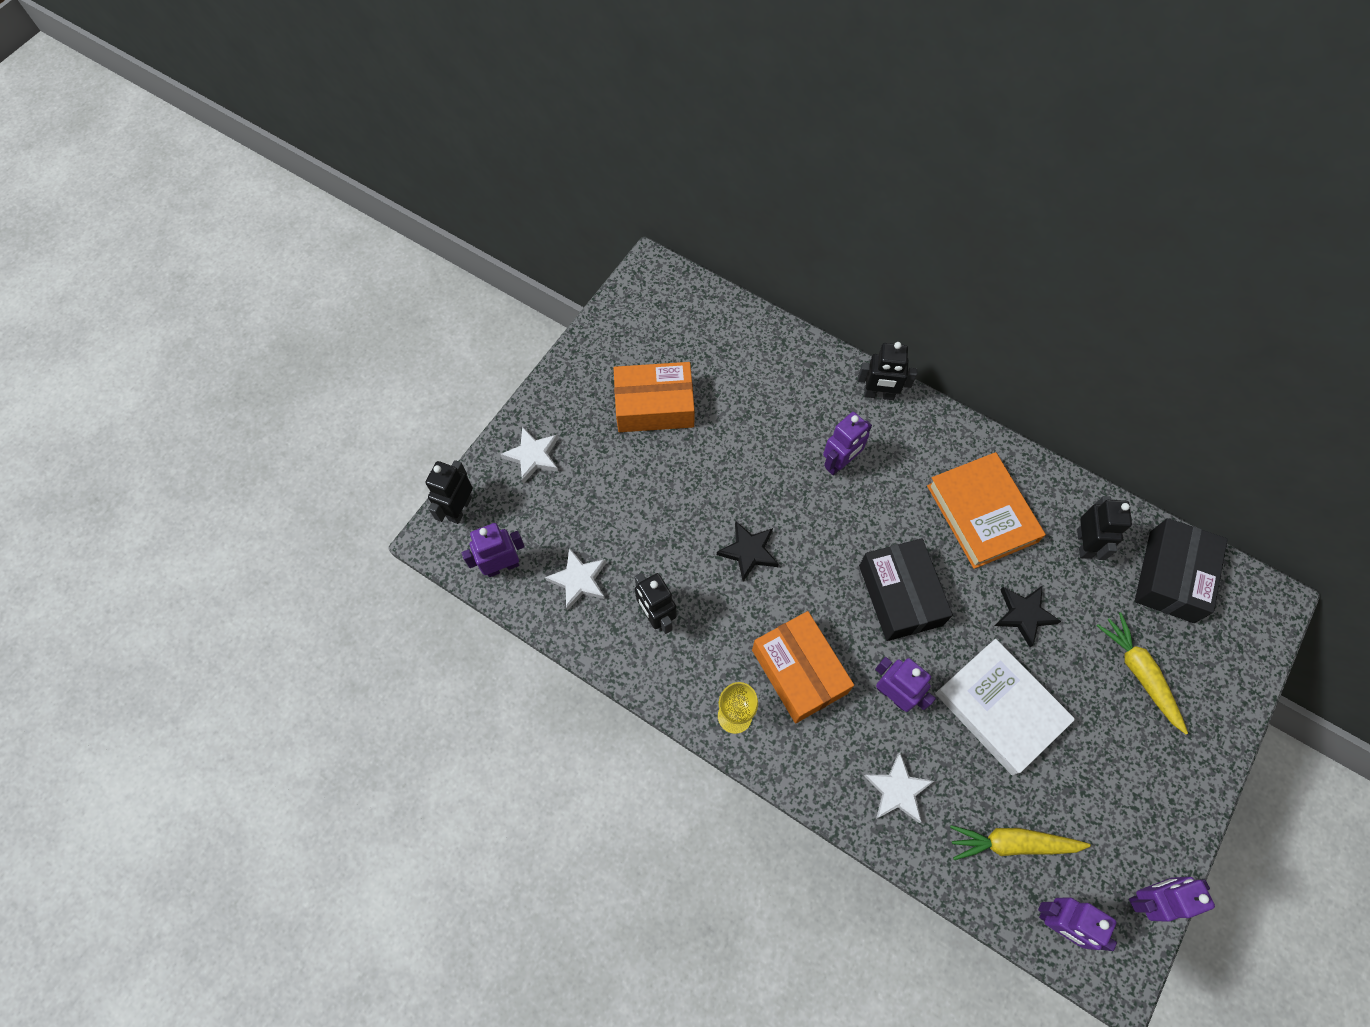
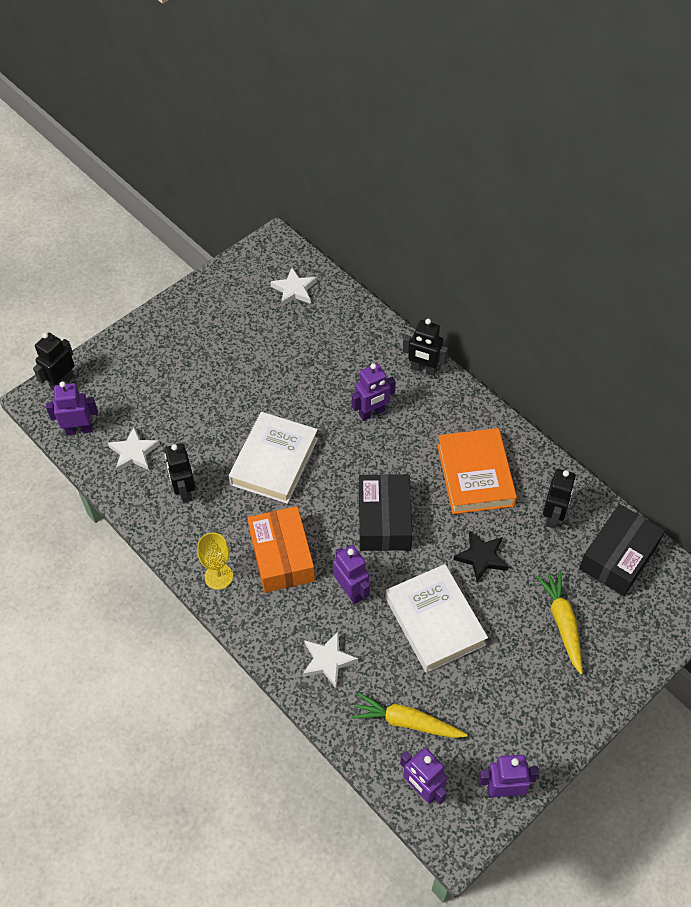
camera: 15 degrees right, 10 degrees down
(533, 456) = (131, 357): white star -> white star (294, 290)
(654, 405) = (239, 340): orange box -> none
(748, 551) = (274, 461): black star -> white book

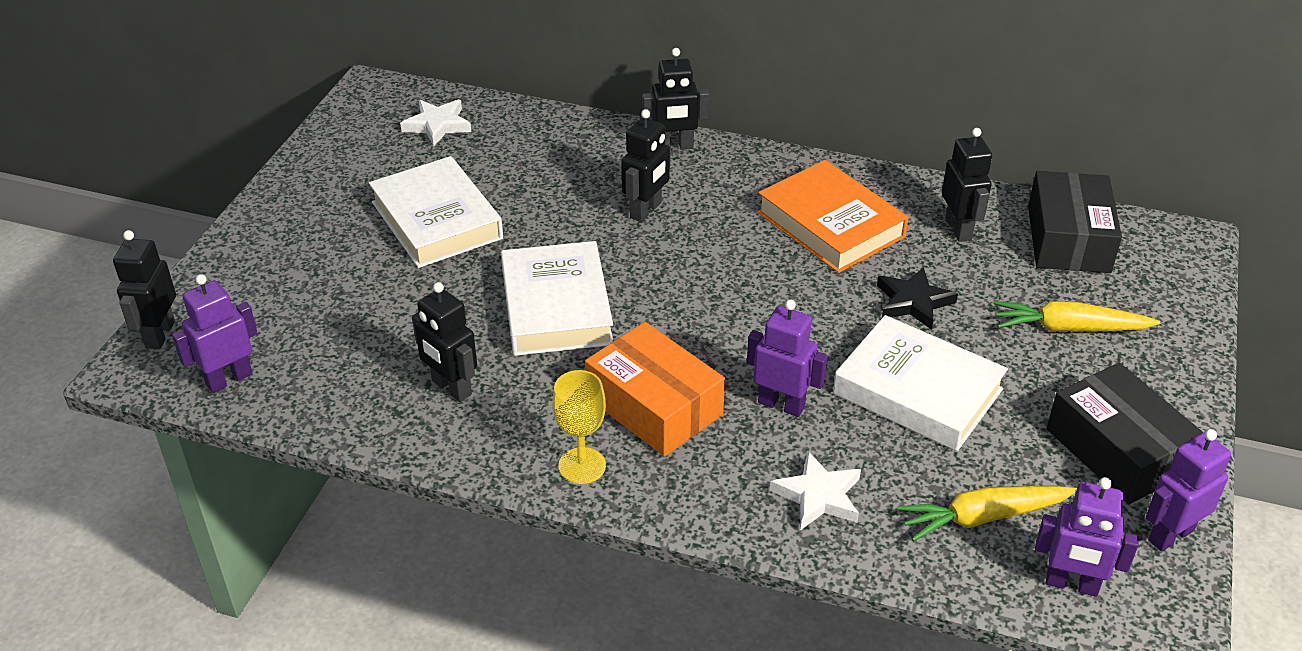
camera: 30 degrees left, 15 degrees down
(134, 452) = (338, 374): white star -> none
(249, 365) = (437, 220): none -> white book
(372, 413) = (646, 210): purple robot -> black robot
(384, 520) = (758, 312): black box -> black box (1117, 450)
(562, 623) = (1069, 328): yellow carrot -> yellow carrot turned 45 degrees counterclockwise

